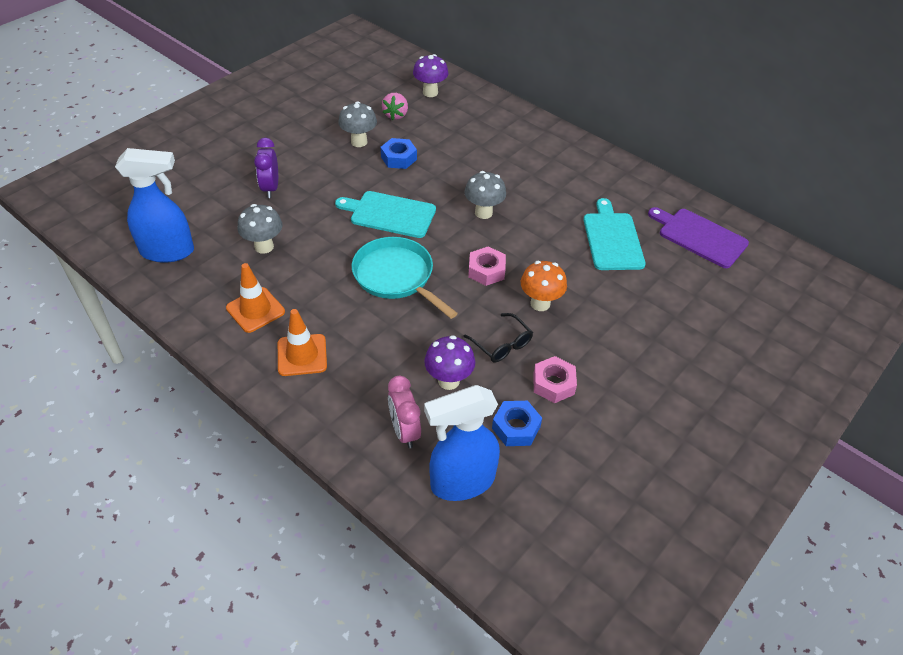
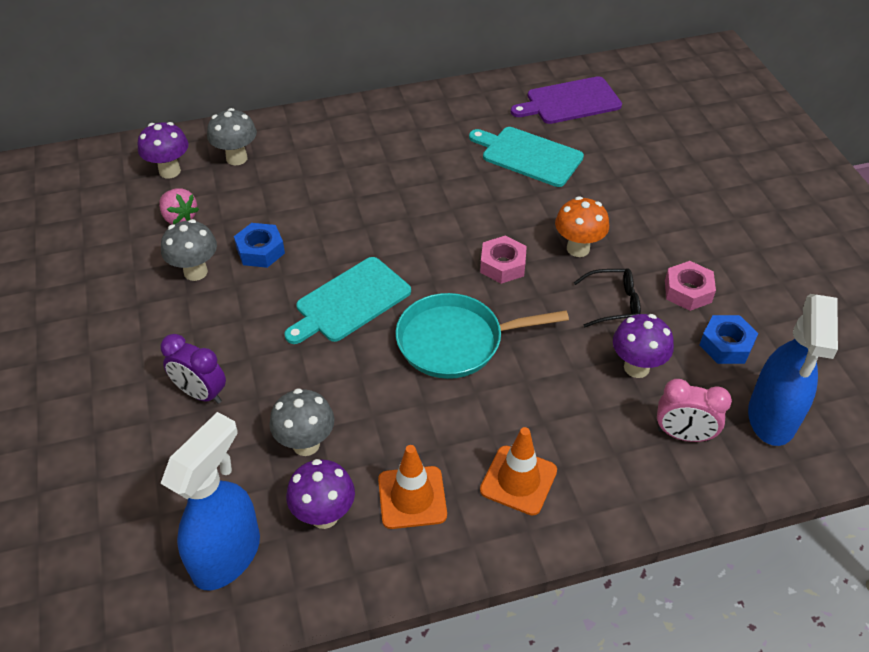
camera: 55 degrees left, 0 degrees up
(218, 277) = (324, 515): none -> purple mushroom
(483, 212) = (414, 225): grey mushroom -> grey mushroom (236, 158)

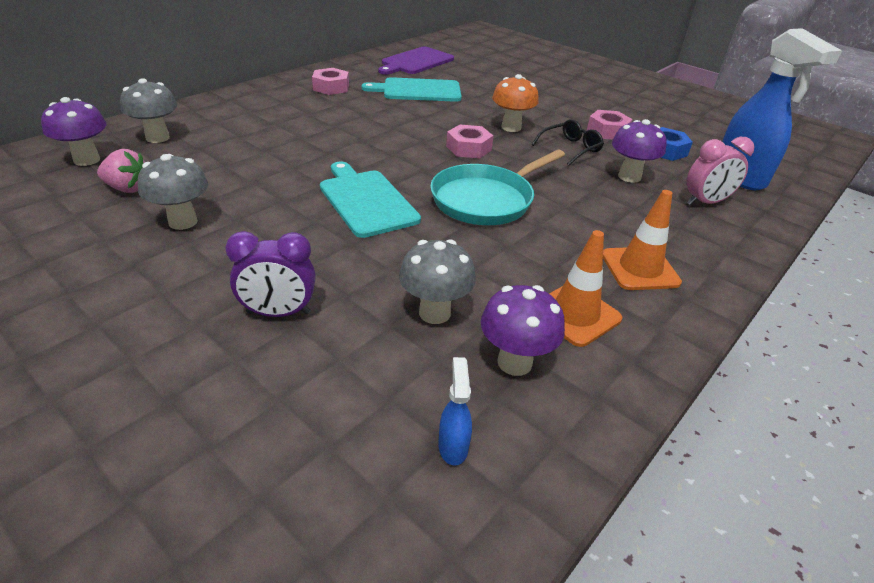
camera: 35 degrees left, 10 degrees down
(228, 555) = (453, 446): blue spray bottle -> blue spray bottle, size x0.41
(260, 251) = (242, 190): blue nut -> none
(349, 301) = (366, 200): turquoise cutting board -> turquoise cutting board turned 135 degrees clockwise
(439, 125) = (331, 87): none -> pink nut

